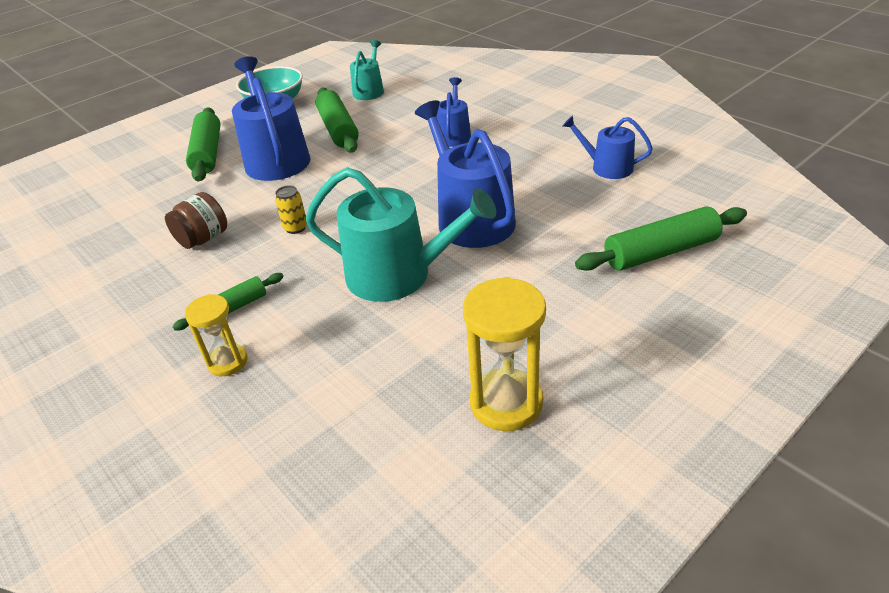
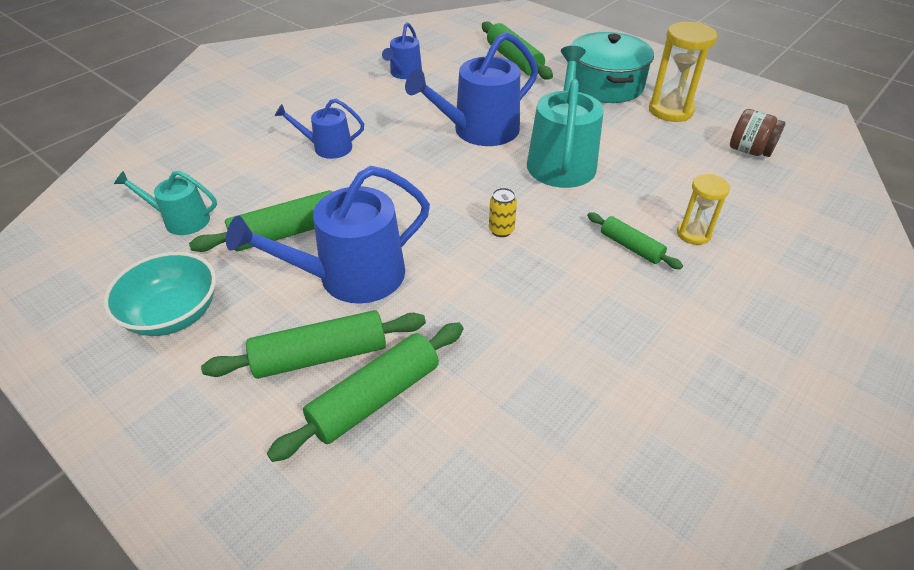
camera: 100 degrees left, 5 degrees up
(160, 174) = (375, 398): none -> green rolling pin
(203, 239) = (528, 299): brown jar -> brown jar (749, 151)
(589, 338) = (605, 85): none -> turquoise pot

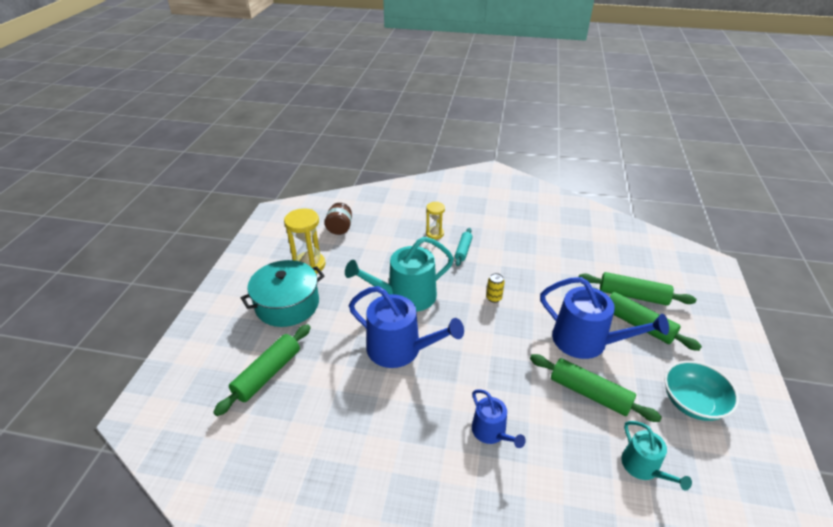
camera: 120 degrees left, 5 degrees down
(404, 73) = (337, 447): blue watering can -> none
(631, 247) = (463, 250): green rolling pin -> turquoise rolling pin

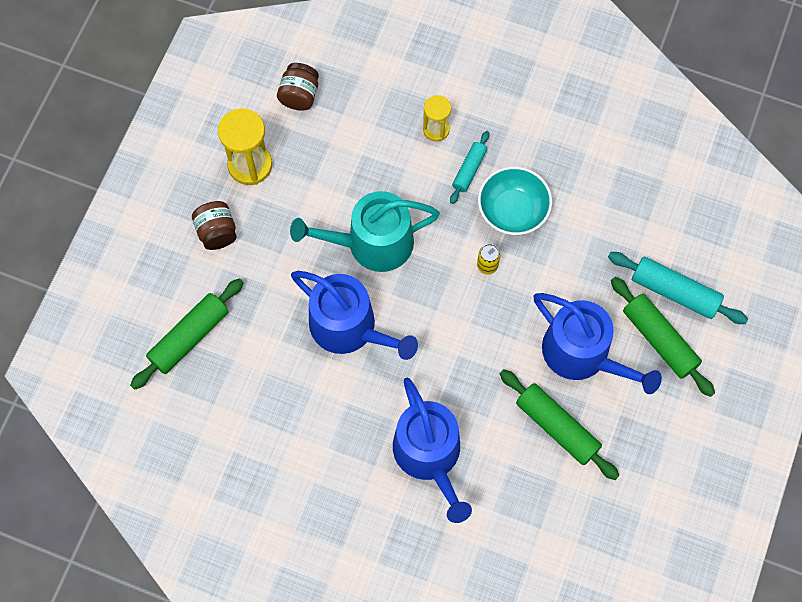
camera: 10 degrees right, 30 degrees up
(287, 304) = (217, 232): turquoise pot -> brown jar
(491, 432) = (430, 456): blue watering can -> blue watering can, size x1.80
(632, 295) = (674, 292): green rolling pin -> turquoise rolling pin
(643, 467) = (578, 523): turquoise watering can -> none
(692, 403) = (670, 459): turquoise bowl -> turquoise bowl (512, 211)

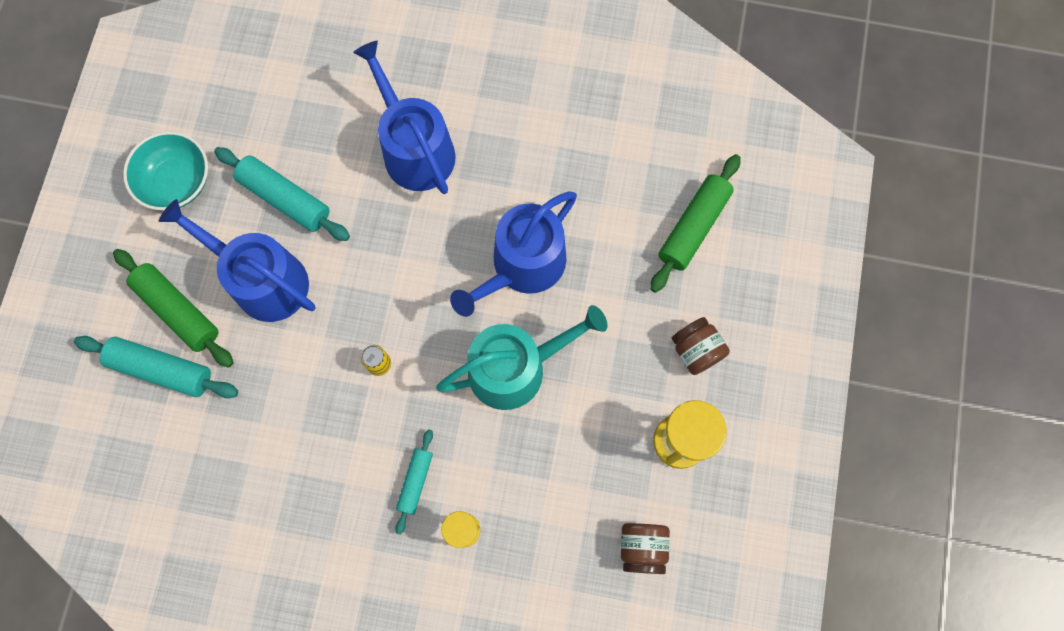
camera: 170 degrees right, 5 degrees up
(350, 328) = (522, 266): blue watering can -> blue watering can turned 75 degrees counterclockwise
(512, 211) = (357, 437): turquoise bowl -> turquoise bowl (177, 182)
(557, 427) = (285, 199): green rolling pin -> turquoise rolling pin

